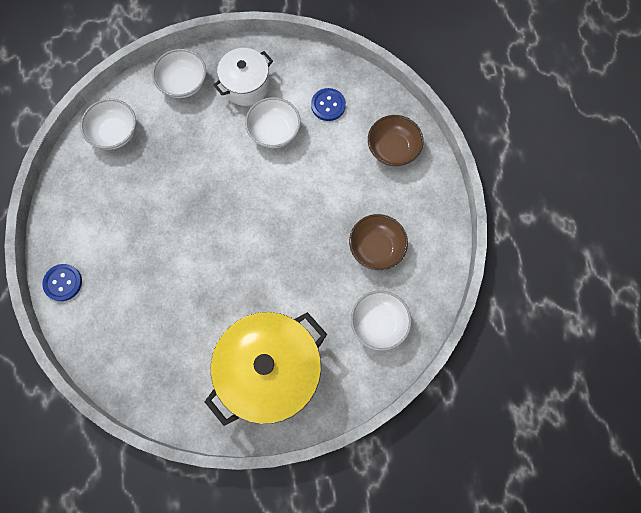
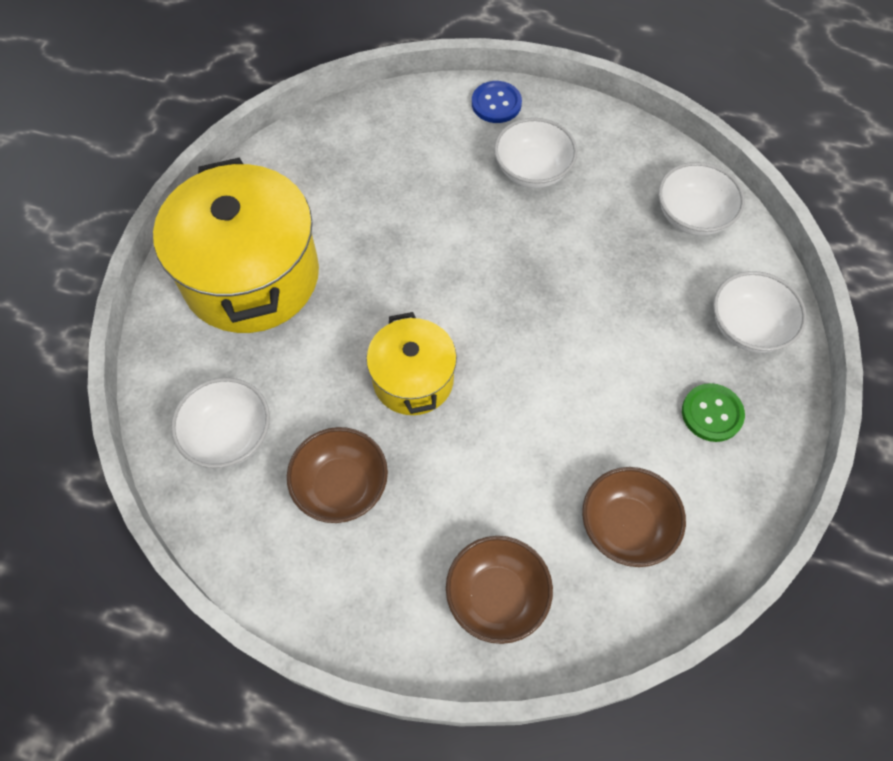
camera: 115 degrees right, 10 degrees down
(246, 86) = (712, 413): white pot -> green button
(274, 132) = (609, 422): white bowl -> white bowl (532, 170)
(296, 240) = (413, 379): none -> yellow pot
(328, 105) = (626, 526): blue button -> brown bowl

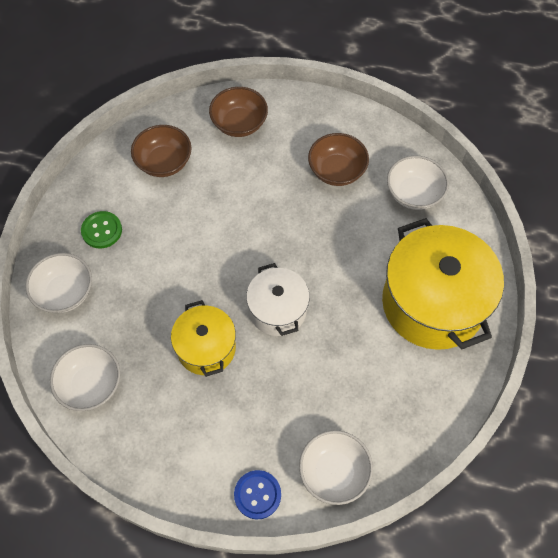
camera: 175 degrees right, 0 degrees up
(413, 379) = (301, 237): yellow pot -> yellow pot (206, 348)
(457, 283) = (278, 310): none -> white pot
(532, 170) = (222, 420): white bowl -> white bowl (334, 472)

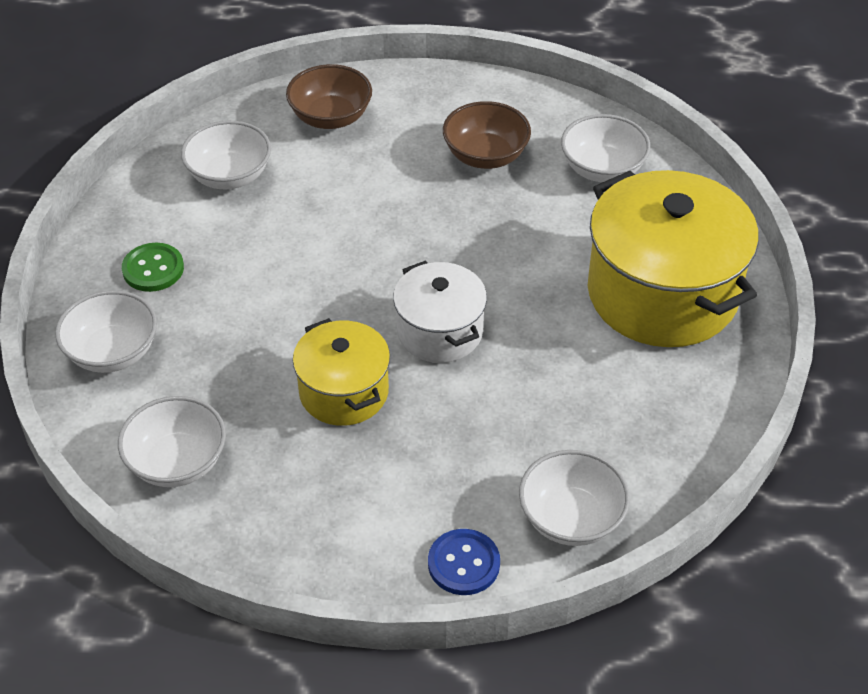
camera: 10 degrees left, 15 degrees down
(164, 162) = (229, 176): brown bowl -> white bowl

